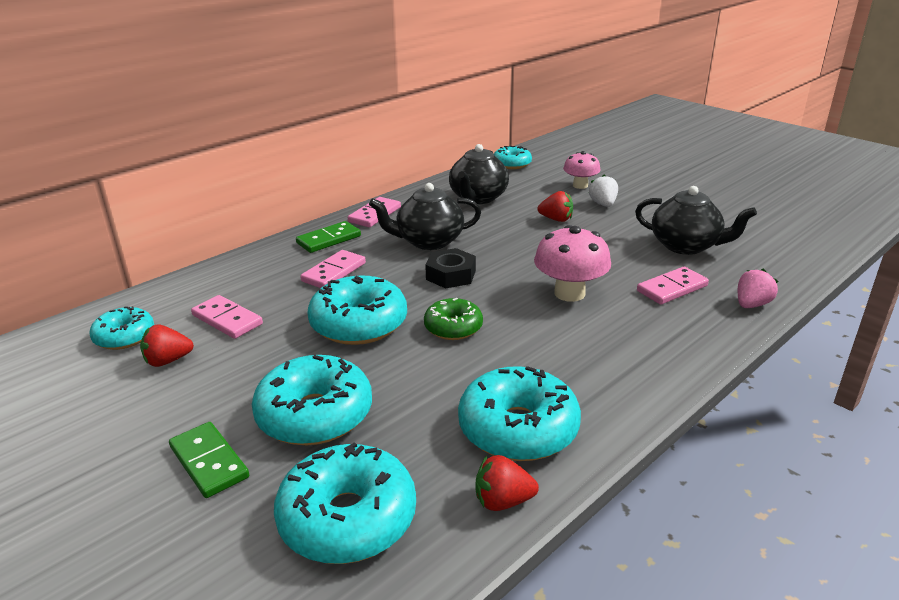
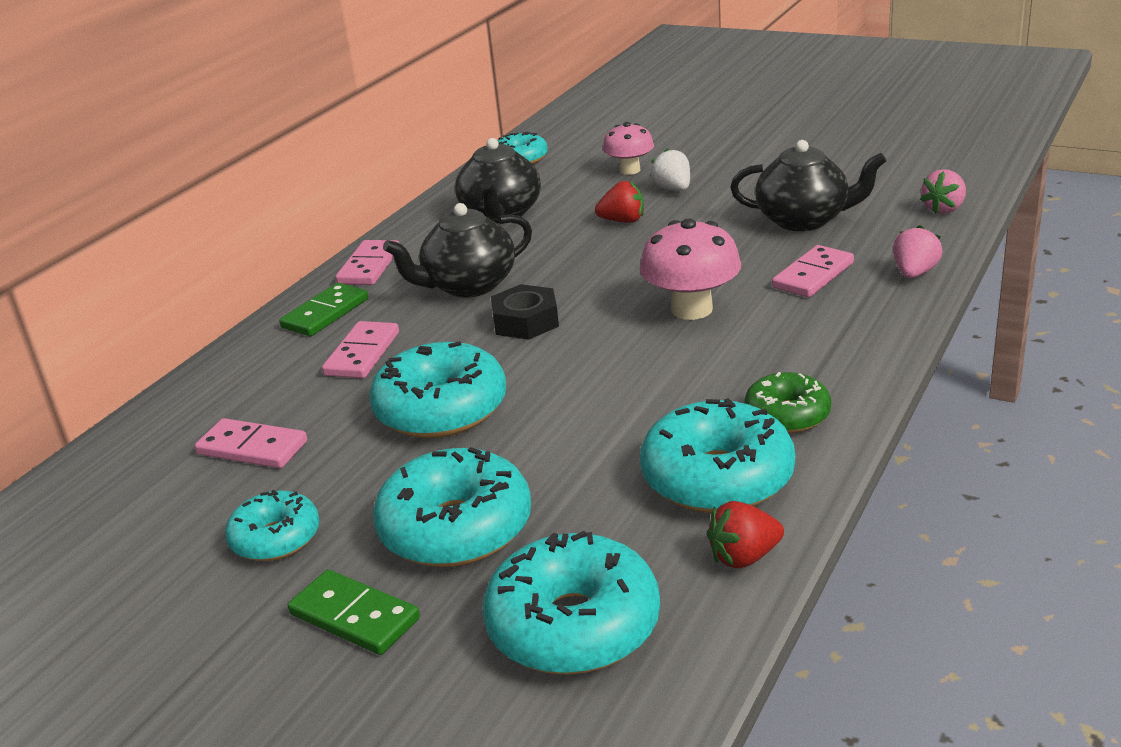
camera: 15 degrees left, 0 degrees up
(124, 337) = (117, 505): turquoise donut -> turquoise donut (276, 538)
(168, 361) = (205, 518): red strawberry -> none
(453, 327) = (569, 384): green donut -> green donut (787, 415)
(798, 260) = (944, 209): none -> pink strawberry

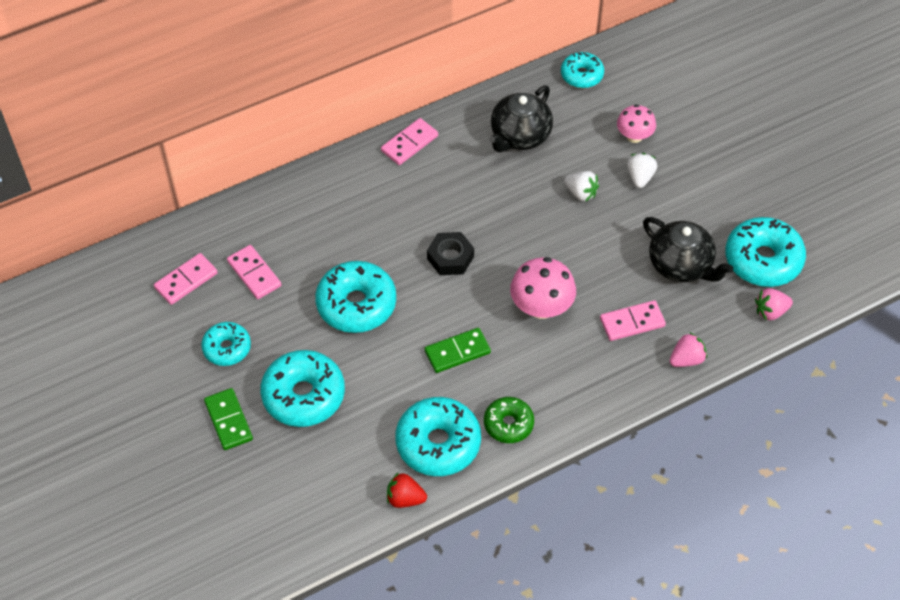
camera: 30 degrees right, 25 degrees up
(325, 313) = (357, 177): green domino -> green domino (457, 352)
(362, 354) = (351, 229): pink domino -> pink domino (186, 281)
(468, 285) = (447, 202): black teapot -> none
(573, 625) = (307, 487): turquoise donut -> turquoise donut (763, 260)
(623, 221) = (581, 193): red strawberry -> white strawberry

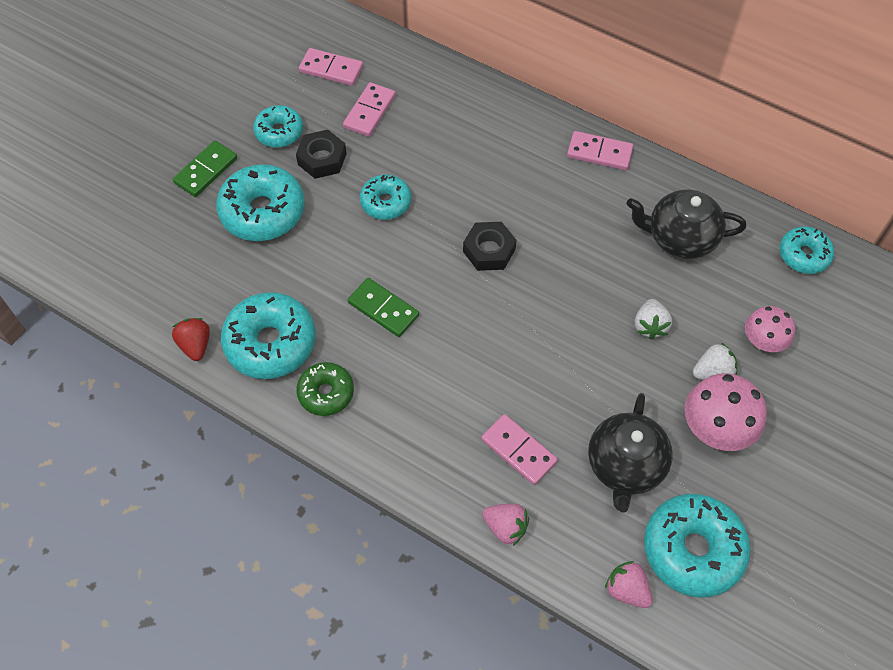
camera: 60 degrees right, 5 degrees up
(279, 329) = (322, 159): none -> black nut
(356, 304) = (386, 202): turquoise donut -> turquoise donut, size x0.60
(541, 307) = (482, 357): pink mushroom -> pink mushroom (716, 429)

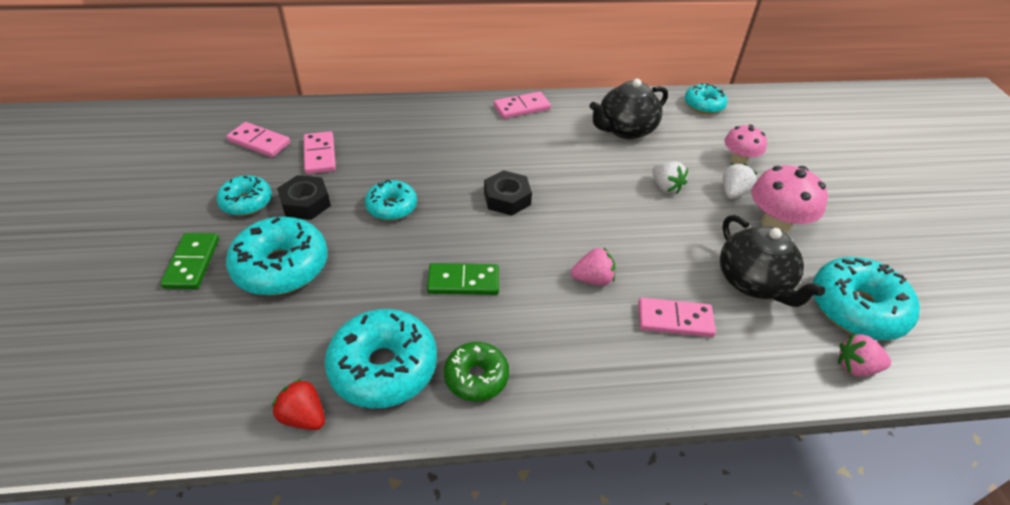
camera: 40 degrees left, 15 degrees down
(331, 69) = (259, 142): pink domino -> pink domino turned 45 degrees clockwise
(505, 527) = (729, 384): pink strawberry -> pink strawberry (593, 279)

